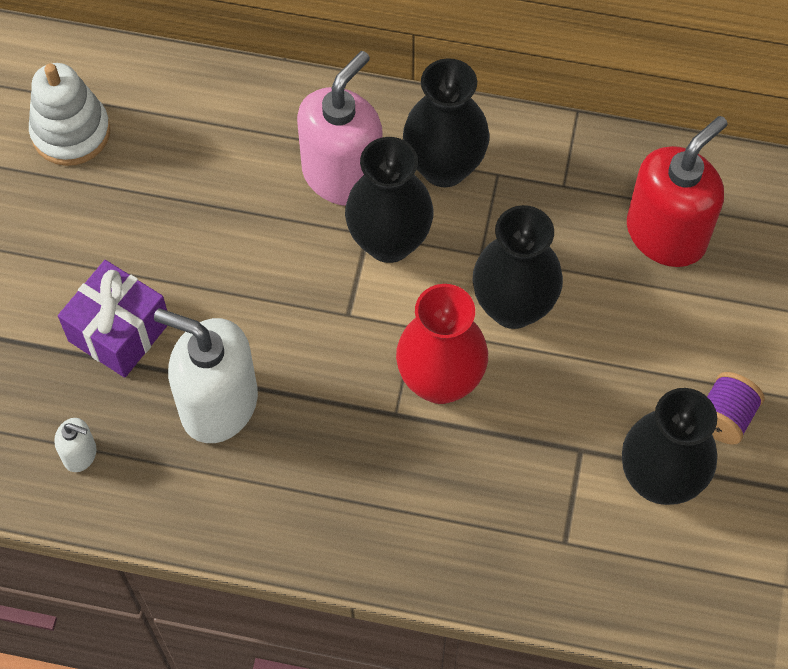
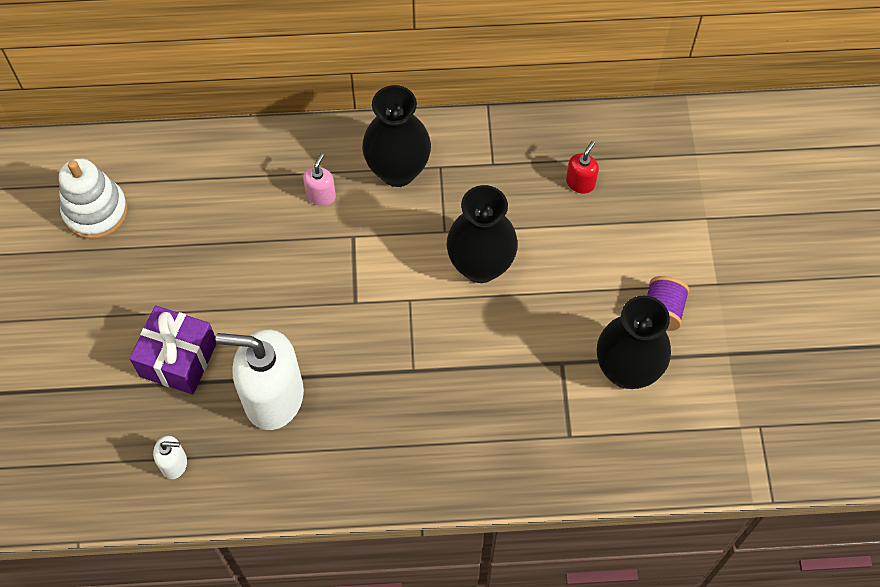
camera: 15 degrees left, 0 degrees up
(343, 175) = (321, 195): pink soap dispenser -> pink soap dispenser, size x0.44
(389, 242) = (371, 238): black vase -> none
(440, 381) = (440, 336): red vase -> none
(666, 234) = (580, 183): red soap dispenser -> red soap dispenser, size x0.44

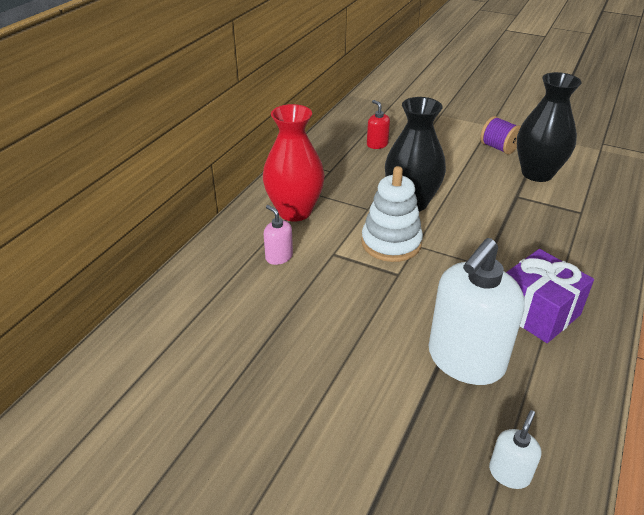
camera: 60 degrees left, 25 degrees down
(95, 211) = (142, 423): white stacking toy -> white stacking toy (391, 243)
(178, 359) = (379, 419): purple gift -> purple gift (537, 312)
(398, 171) = (294, 211): black vase -> red vase

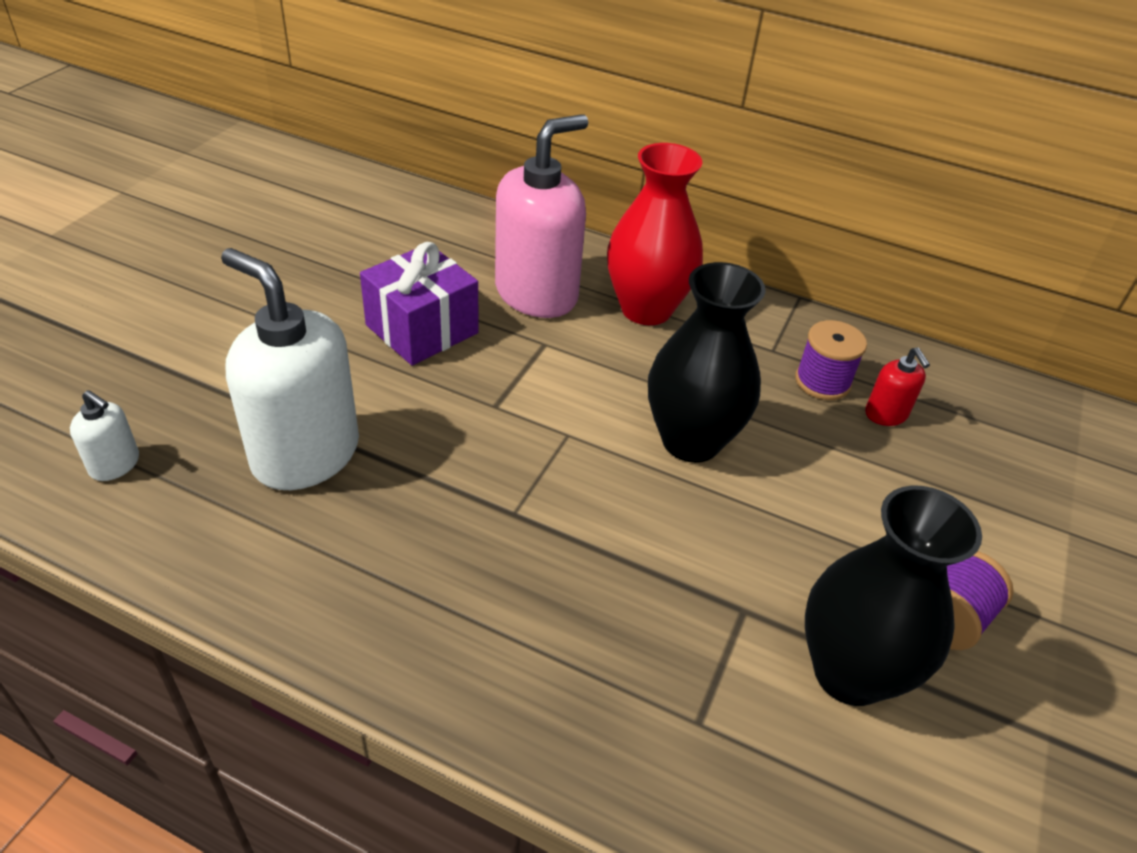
camera: 85 degrees right, 5 degrees up
(279, 257) = (537, 294): pink soap dispenser -> pink soap dispenser, size x2.27
(355, 158) = (822, 381): none -> purple spool
(377, 144) = (886, 414): red soap dispenser -> red soap dispenser turned 105 degrees clockwise
(391, 243) = (572, 405): white stacking toy -> none
(537, 312) = (388, 560): purple gift -> purple gift (422, 329)

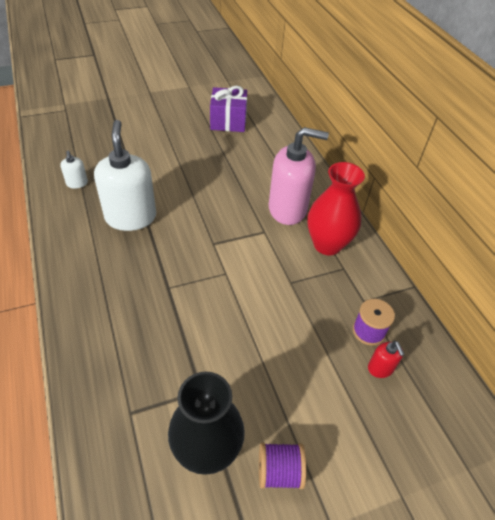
camera: 45 degrees right, 5 degrees up
(422, 329) = (225, 196): purple gift -> purple gift (228, 121)
(691, 441) = (270, 311): black vase -> none
(886, 414) = (380, 368): red soap dispenser -> red soap dispenser turned 45 degrees counterclockwise

